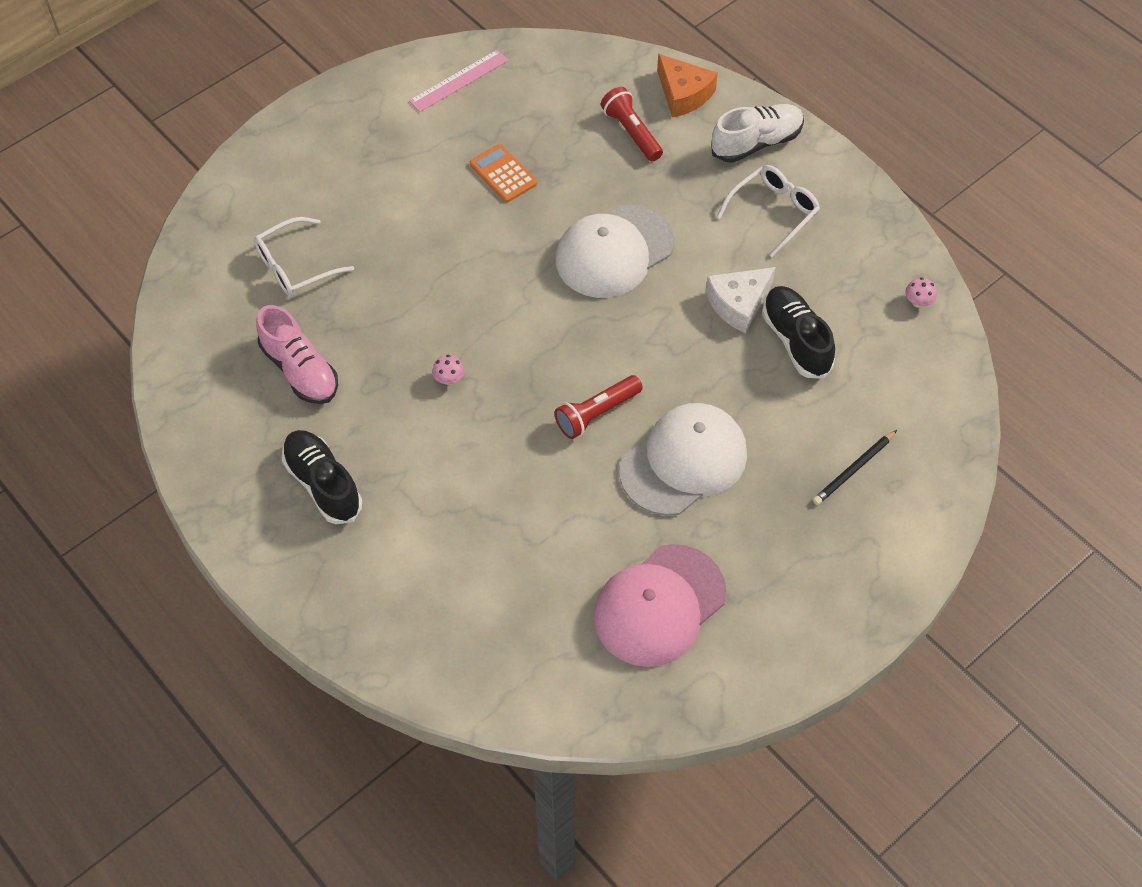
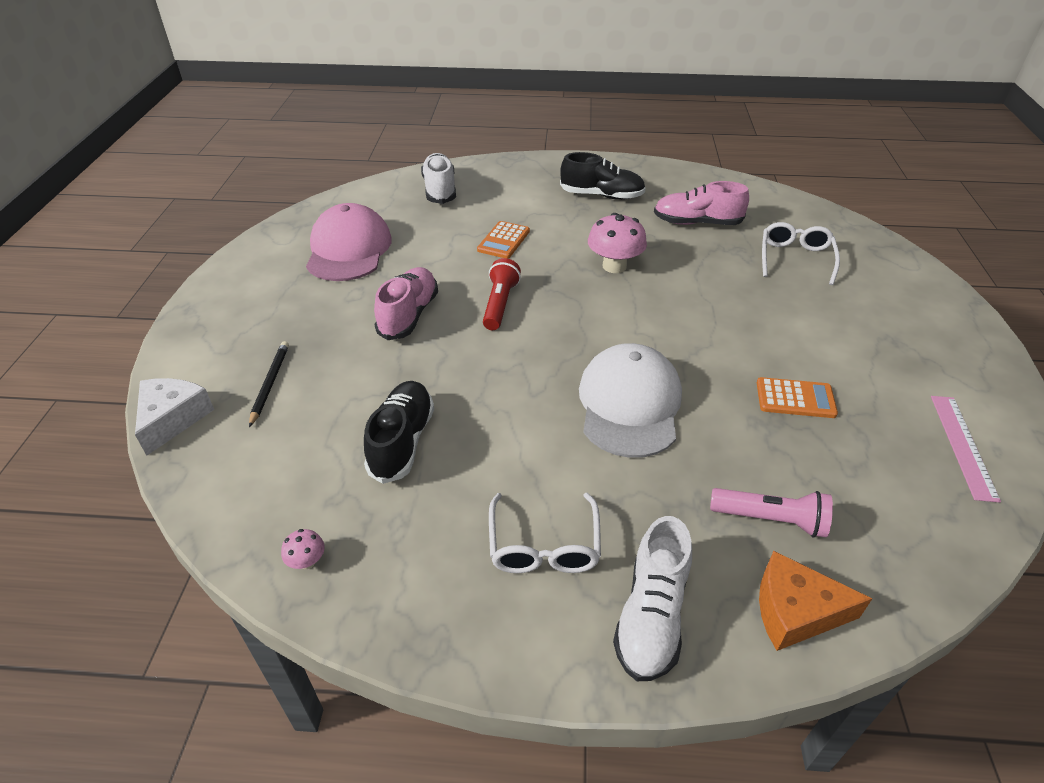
camera: 135 degrees right, 15 degrees down
(449, 379) = (614, 266): pink mushroom -> pink mushroom, size x2.11
(469, 642) = (440, 190): none -> white shoe
(501, 494) = (503, 240): none -> orange calculator
(631, 132) = (770, 519): red flashlight -> pink flashlight
(684, 461) = (409, 315): white cap -> pink shoe
(738, 304) = (482, 436): white cheese -> white cheese (172, 419)
(796, 341) = (402, 441): black shoe -> black shoe turned 105 degrees counterclockwise

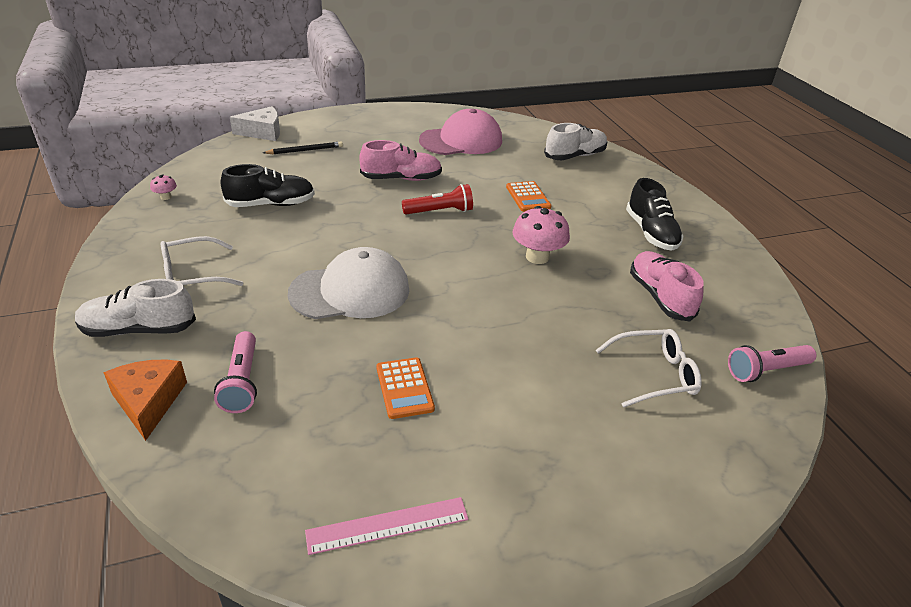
camera: 65 degrees right, 5 degrees down
(503, 240) = (528, 197): orange calculator -> orange calculator turned 105 degrees counterclockwise
(797, 210) = (766, 371): none -> pink flashlight

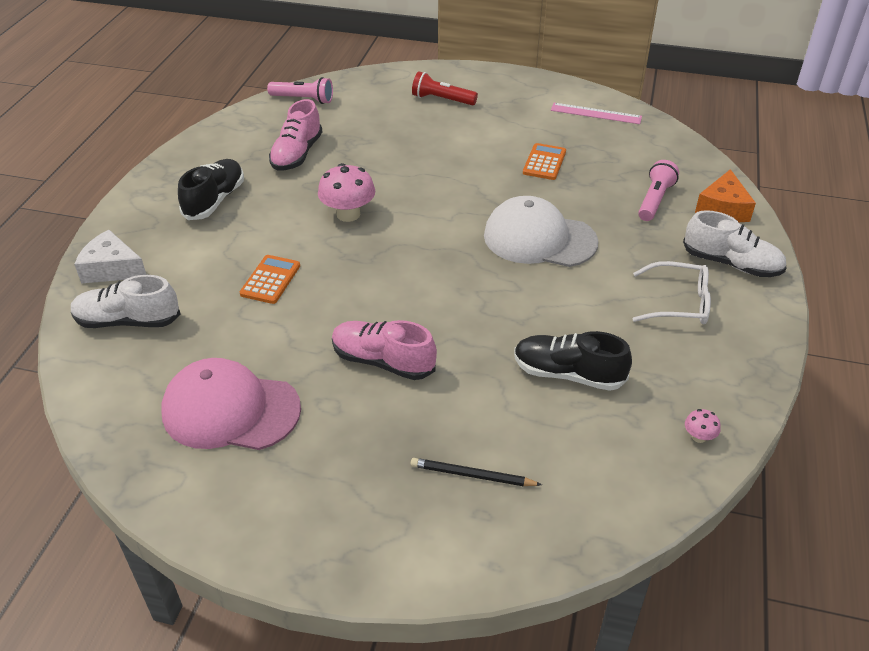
camera: 145 degrees left, 5 degrees up
(263, 132) = (516, 560): white cheese -> white cheese (112, 269)
(440, 211) = (385, 294): red flashlight -> red flashlight (442, 100)
(654, 375) = (376, 119): white glasses -> none

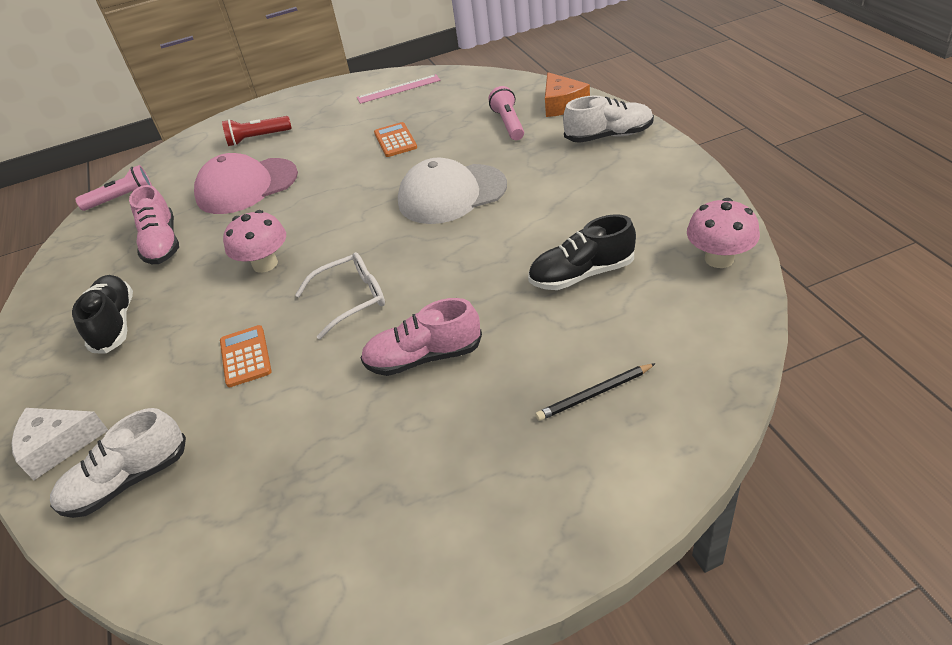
camera: 30 degrees left, 0 degrees up
(230, 410) = (324, 488): pink cap -> pink cap (246, 186)
(678, 303) = (603, 180): white glasses -> white glasses (351, 299)
(699, 437) = (719, 258): pink mushroom -> pink mushroom, size x2.11

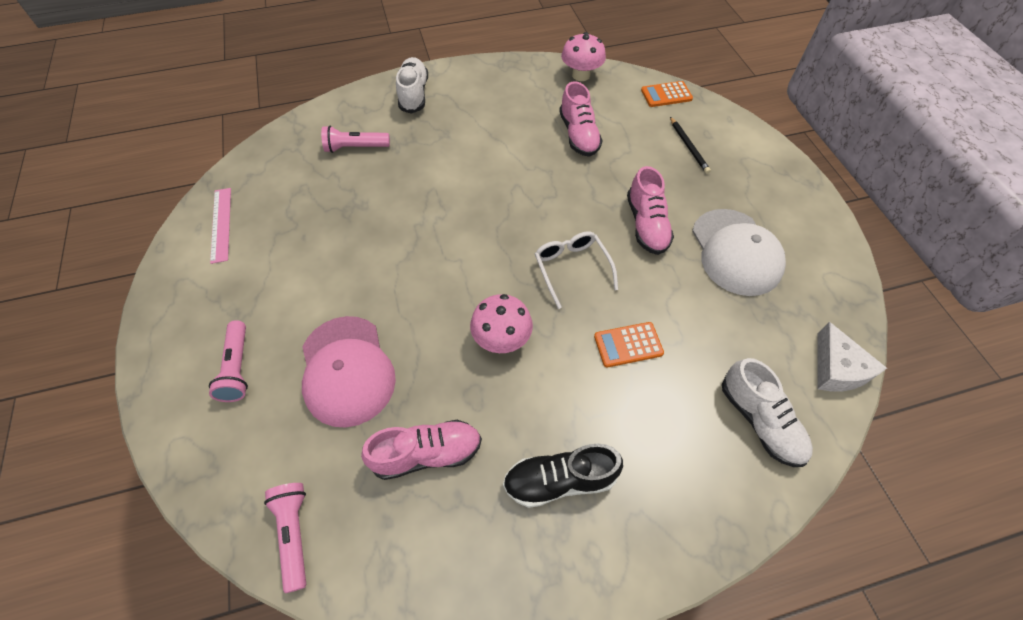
camera: 90 degrees left, 15 degrees up
(58, 446) = (722, 497): white cheese -> white cheese (837, 369)
(257, 138) = (237, 368): red flashlight -> pink flashlight
(395, 140) = (332, 231): orange calculator -> orange calculator (666, 95)
(451, 194) = (449, 195): white cap -> white cap (736, 252)
(562, 104) = (346, 111): orange cheese -> none
(582, 274) = (578, 135): black shoe -> pink shoe

